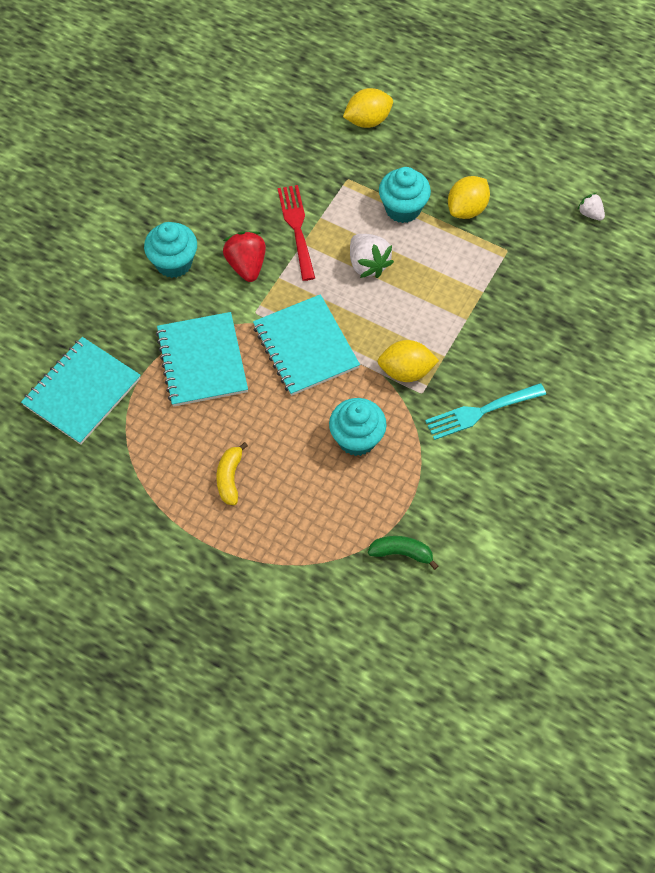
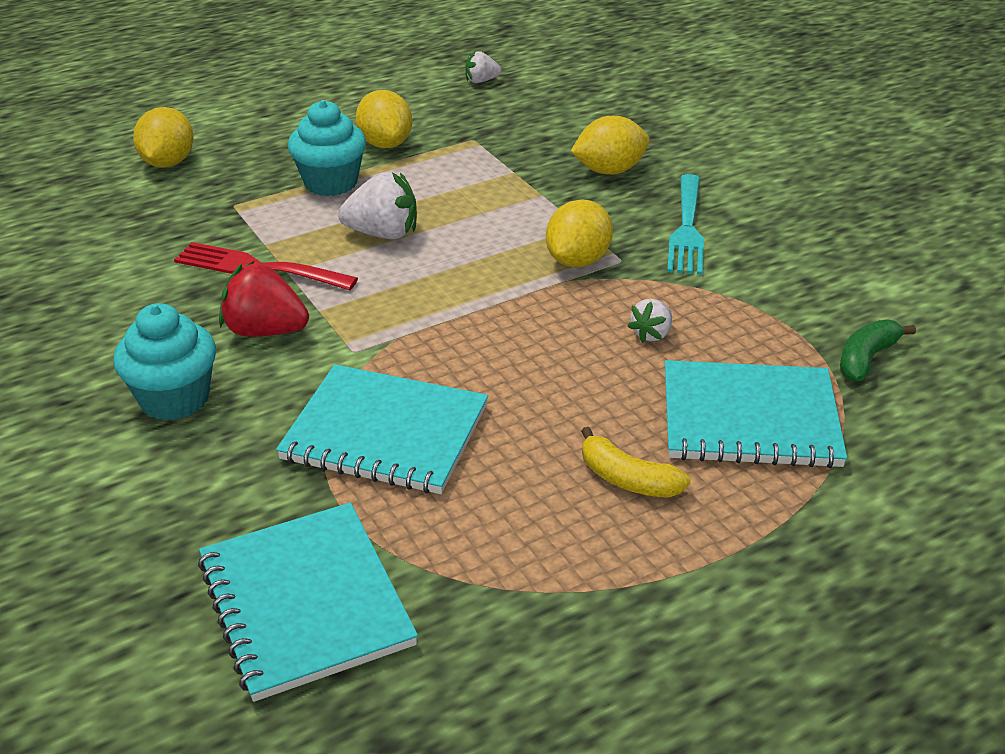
camera: 60 degrees left, 25 degrees down
(305, 347) = (460, 326): turquoise notebook -> turquoise notebook (749, 419)
(357, 438) = (651, 334): turquoise cupcake -> white strawberry
(522, 341) = (609, 171): none -> yellow lemon

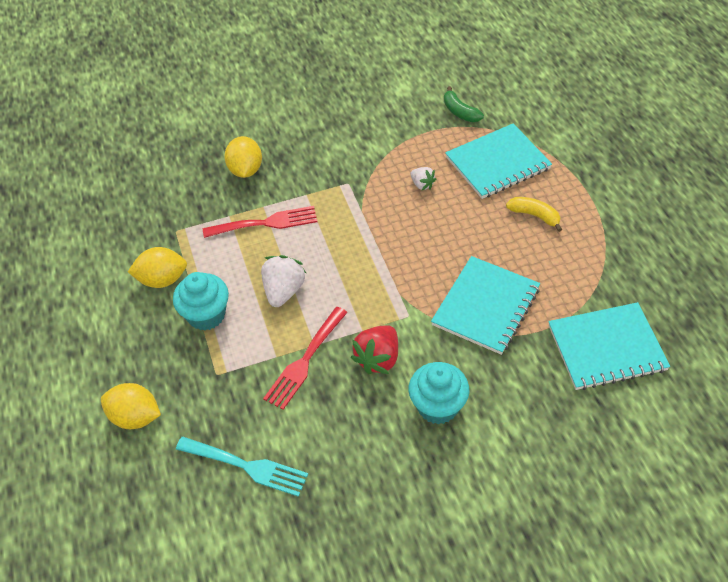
camera: 75 degrees left, 15 degrees up
(481, 81) = (89, 215): white strawberry -> none
(509, 201) = (265, 223): none -> red fork
(578, 260) = (343, 202): yellow lemon -> none
(627, 479) = (535, 216): yellow banana -> yellow banana turned 105 degrees counterclockwise
(687, 228) = (323, 149): turquoise fork -> turquoise fork (246, 466)
(749, 419) = (497, 163): turquoise notebook -> turquoise notebook turned 45 degrees clockwise

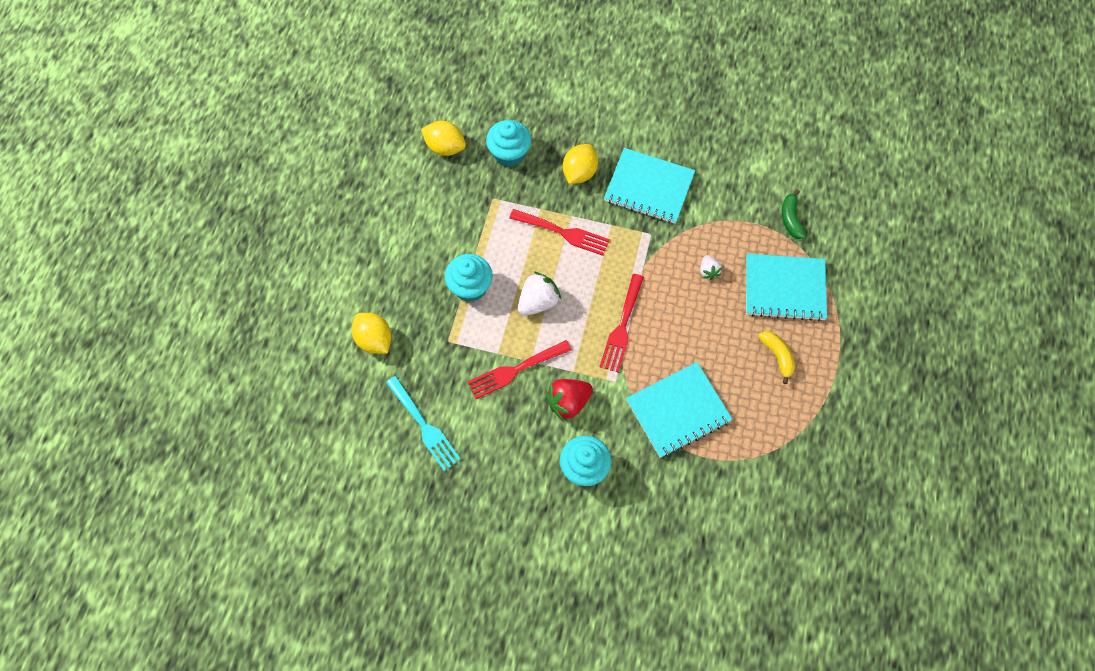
camera: 30 degrees right, 15 degrees up
(162, 279) = (458, 237): yellow lemon -> yellow lemon (445, 147)
(166, 188) = (509, 154): none -> turquoise cupcake
(379, 267) = (622, 326): none -> red fork
(606, 348) = (743, 504): turquoise notebook -> turquoise notebook (649, 187)

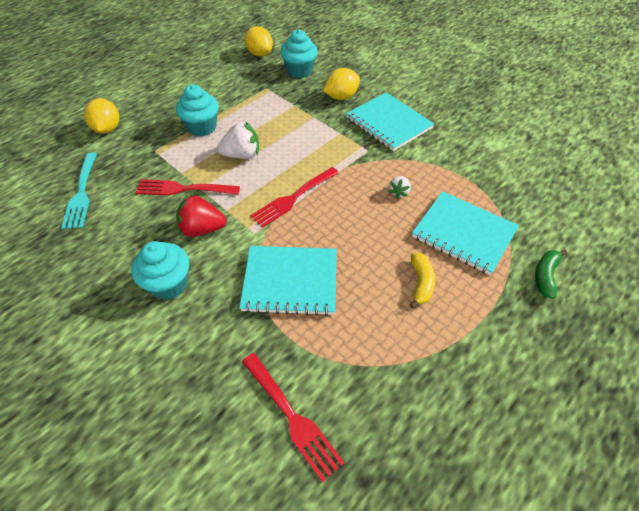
camera: 30 degrees right, 15 degrees down
(563, 232) = (298, 123): red fork -> red fork (291, 416)
(791, 219) = (502, 187): green banana -> green banana (545, 276)

